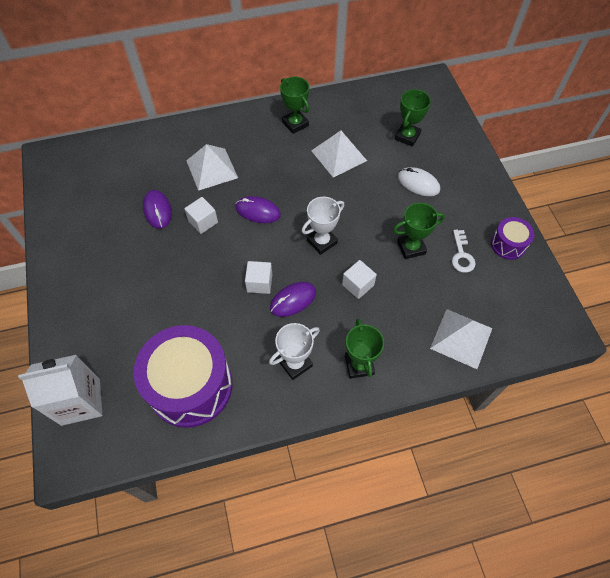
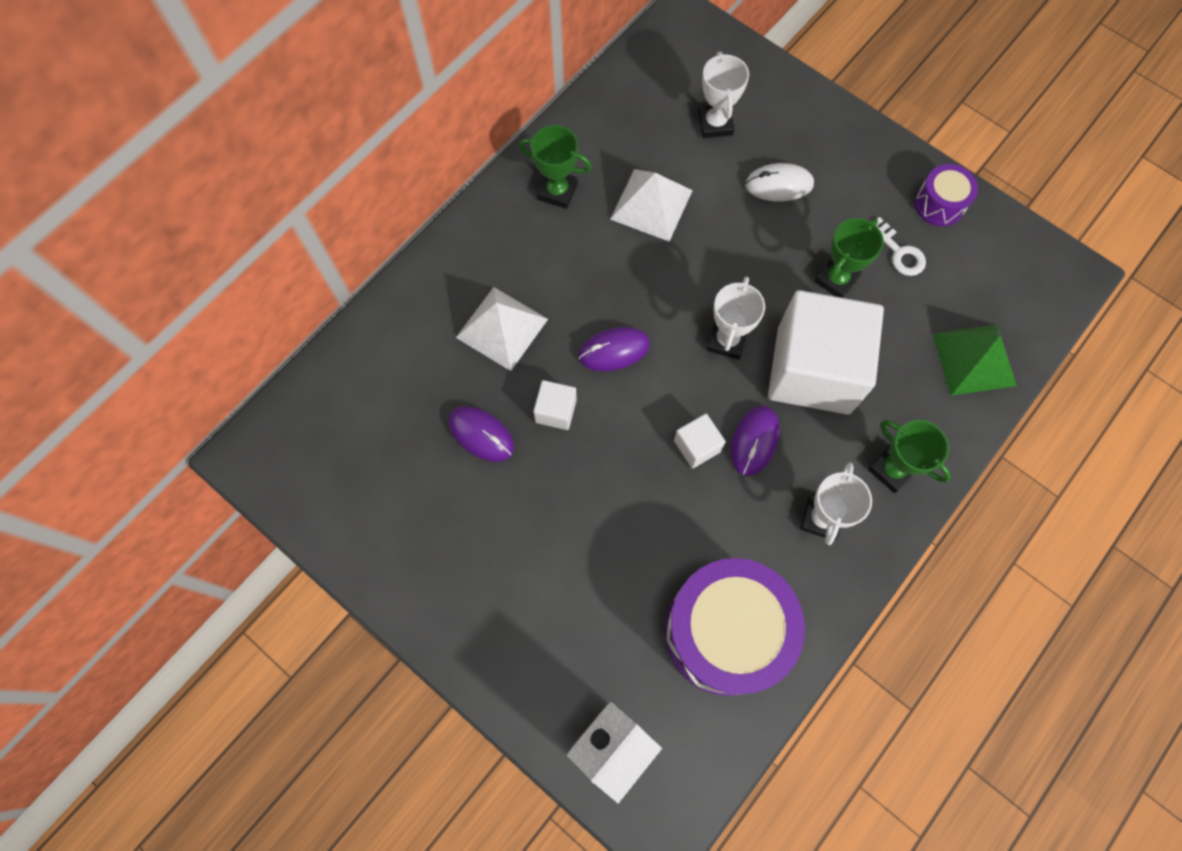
camera: 35 degrees left, 10 degrees up
(358, 285) = (813, 370): white cube -> white cube, size x2.44
(407, 136) = (715, 124): green trophy -> white trophy
(461, 338) = (974, 359): white pyramid -> green pyramid

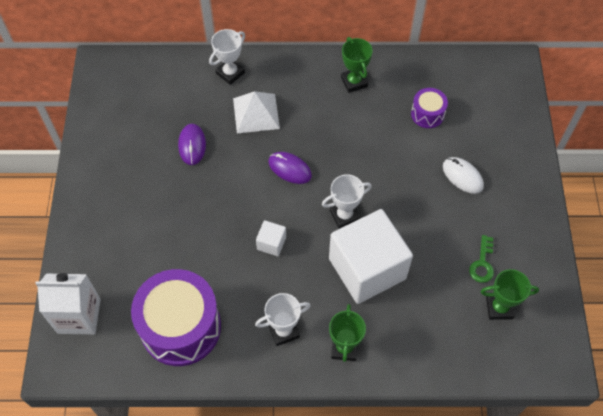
camera: 50 degrees right, 10 degrees down
(556, 411) = (233, 167): white cube -> none
(651, 204) = (389, 127): white pyramid -> none
(715, 124) = (467, 122): white trophy -> white trophy (230, 73)
(754, 441) = (299, 268): purple mouse -> none
(836, 279) = (433, 243): green trophy -> green trophy (499, 308)
(899, 252) = (482, 263): white key -> green key
(939, 204) = (535, 264): purple drum -> purple drum (427, 114)
(974, 359) = (453, 347): green pyramid -> none

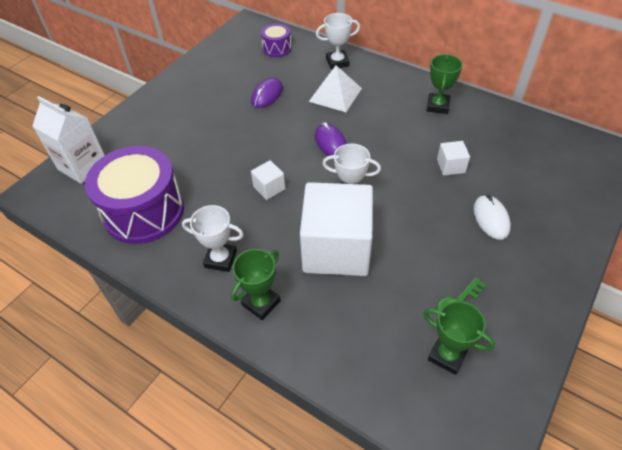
camera: 35 degrees right, 10 degrees down
(403, 141) = (450, 166): none -> white cube
(427, 114) = (490, 155): purple drum -> purple drum (277, 48)

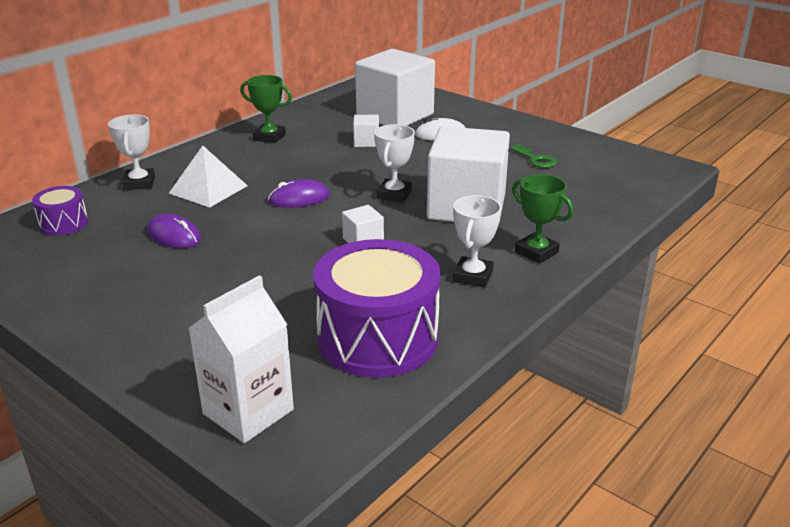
camera: 85 degrees left, 20 degrees down
(447, 355) = (588, 169): green trophy -> none
(525, 178) = (395, 115): none -> white cube

